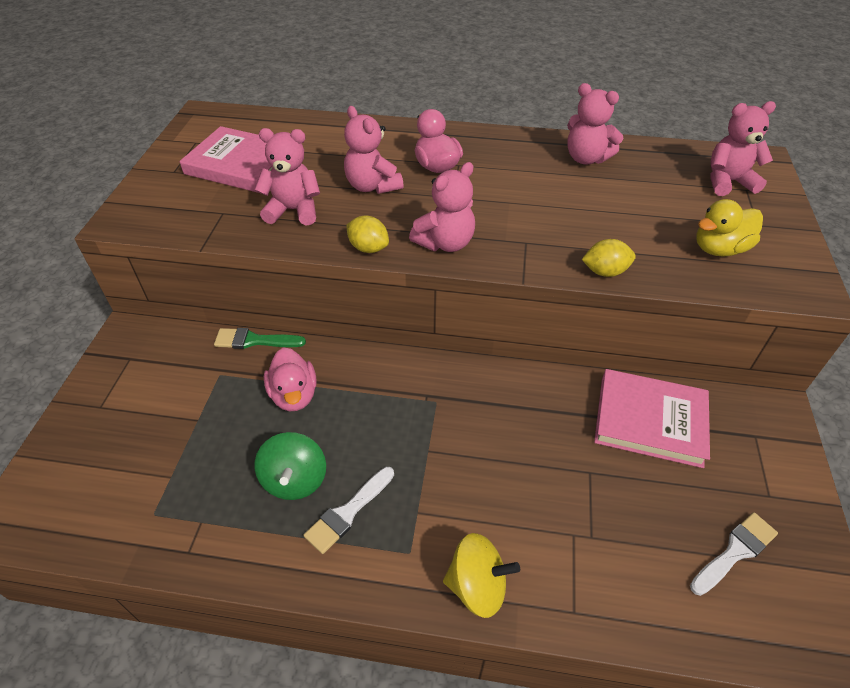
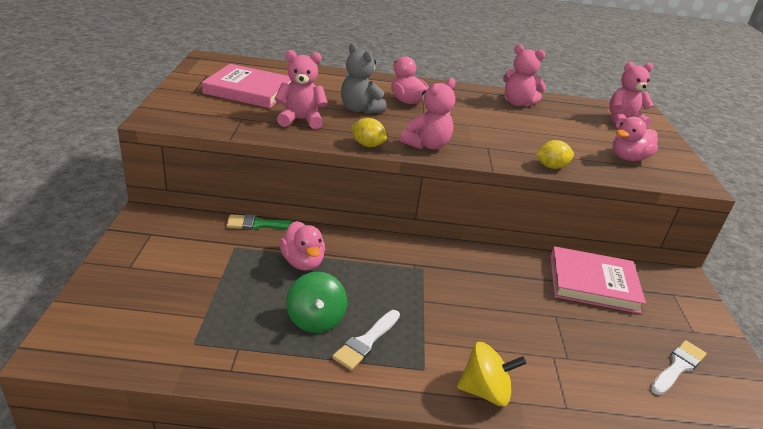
camera: 10 degrees left, 15 degrees down
(372, 186) = (360, 109): pink teddy bear -> grey teddy bear
(719, 249) = (628, 158): yellow duck -> pink duck

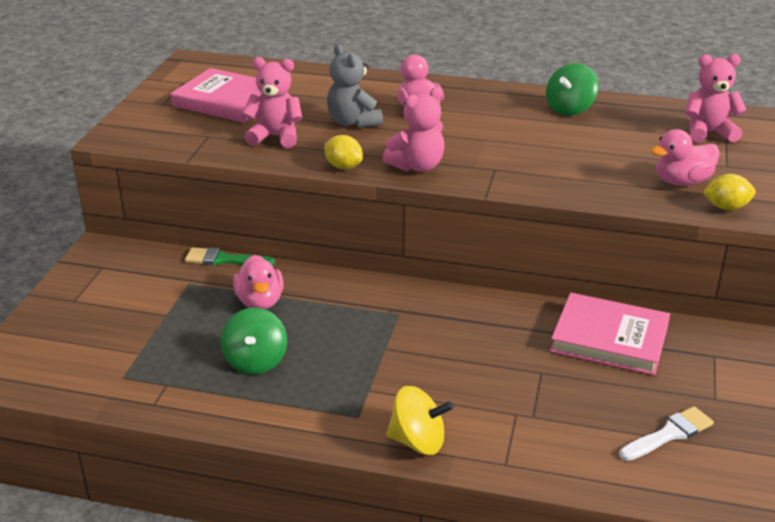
camera: 15 degrees right, 0 degrees up
(366, 342) = (303, 386): white brush -> none
(517, 103) = (570, 109): pink teddy bear -> green spinning top
(551, 167) = (565, 193): yellow lemon -> yellow lemon (726, 207)

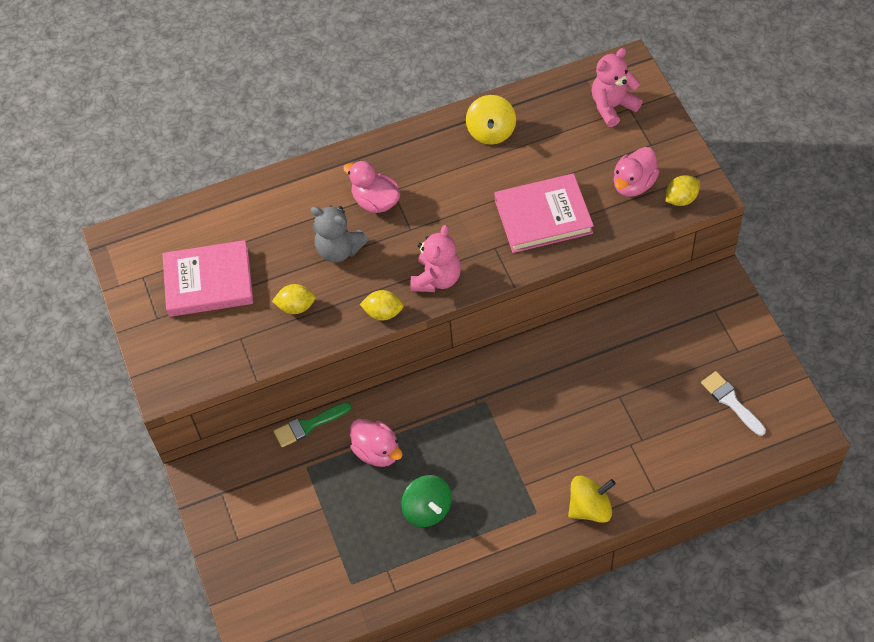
camera: 30 degrees left, 25 degrees up
(275, 137) = (296, 307): pink teddy bear -> yellow lemon
(570, 109) = (491, 132): green spinning top -> yellow spinning top
(609, 339) = (640, 335): pink book -> pink book (543, 216)
(669, 434) = (731, 401): white brush -> white brush turned 60 degrees counterclockwise

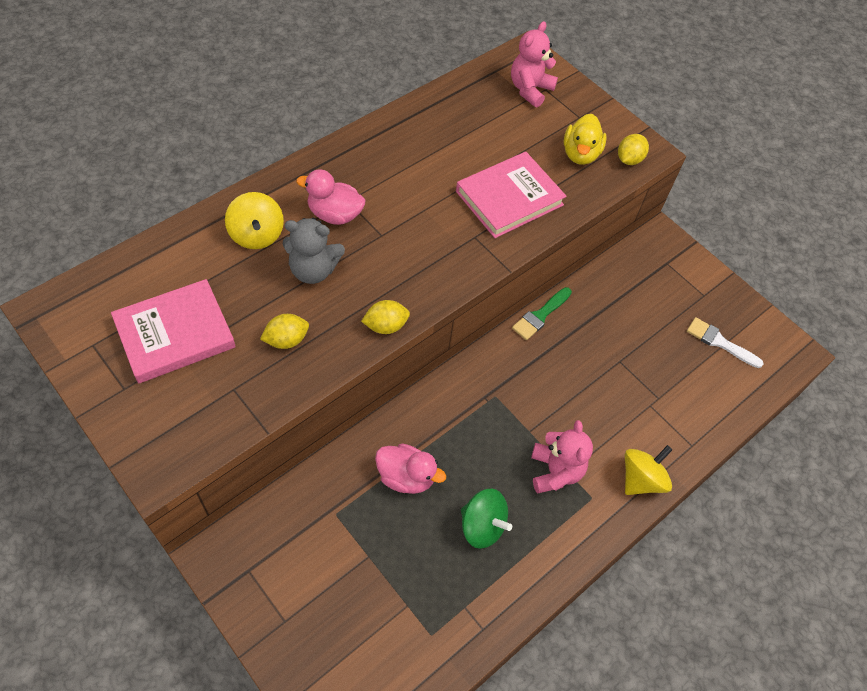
camera: 30 degrees left, 0 degrees up
(308, 425) = (322, 467): green brush -> green brush (540, 315)
(437, 279) = (428, 279): pink teddy bear -> pink teddy bear (555, 471)
(491, 132) = (426, 129): yellow spinning top -> yellow spinning top (257, 235)
(633, 184) = (580, 154): pink duck -> yellow duck

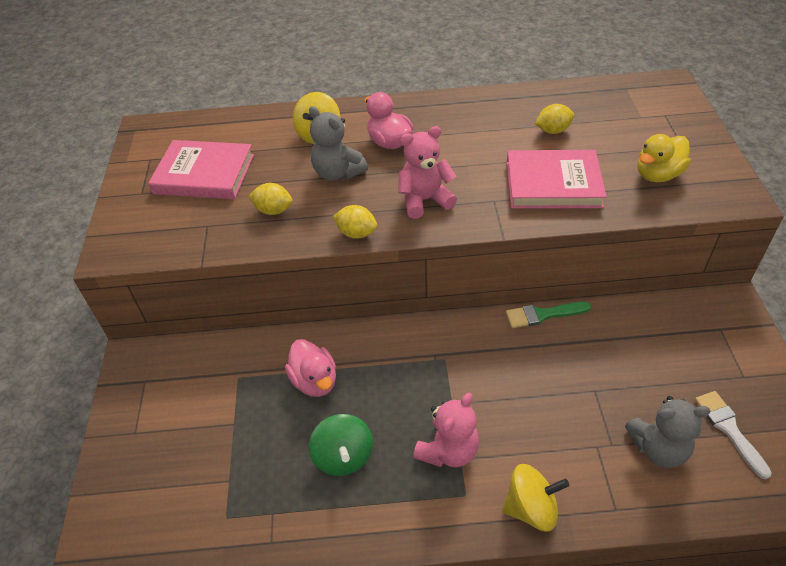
camera: 45 degrees right, 10 degrees down
(530, 90) = (648, 111): pink teddy bear -> pink teddy bear (424, 200)
(629, 159) = (709, 196): yellow lemon -> yellow lemon (553, 130)
(688, 383) = (658, 448): none -> grey teddy bear

